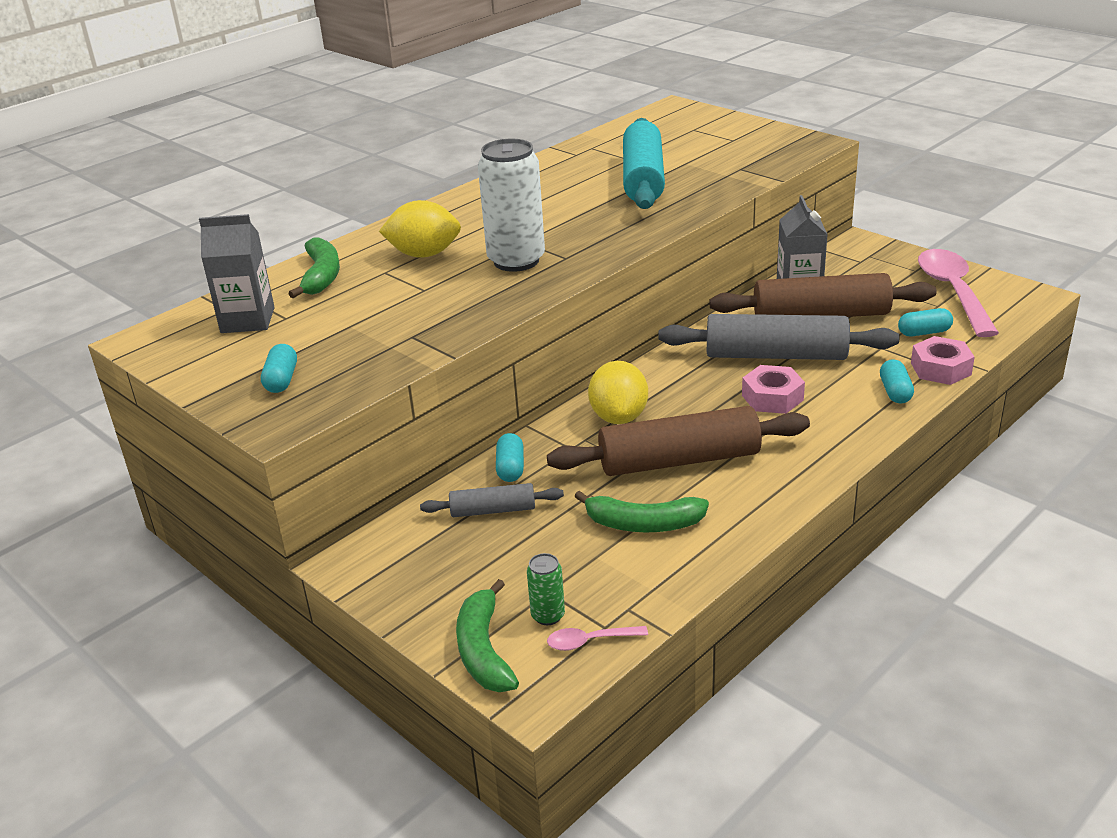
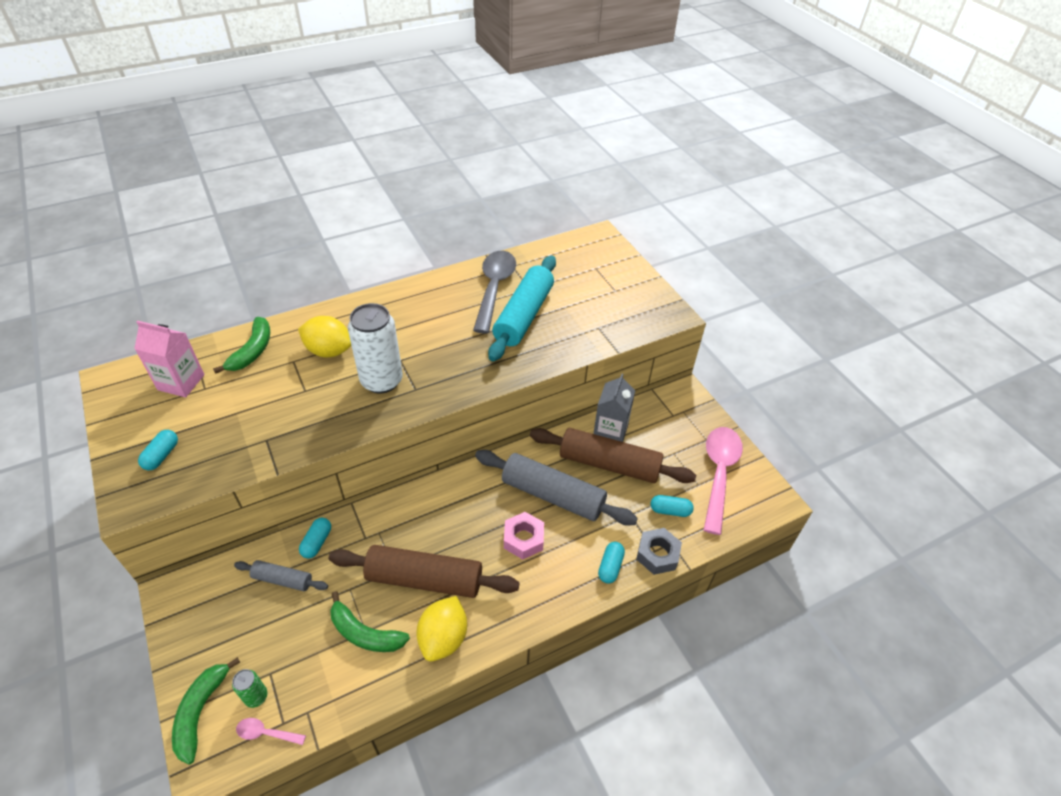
camera: 15 degrees right, 15 degrees up
(247, 320) = (181, 382): grey carton -> pink carton
(586, 167) = (494, 288): none -> grey spoon
(619, 417) = (413, 518): yellow lemon -> yellow lemon (443, 638)
(941, 369) = (657, 554): pink nut -> grey nut

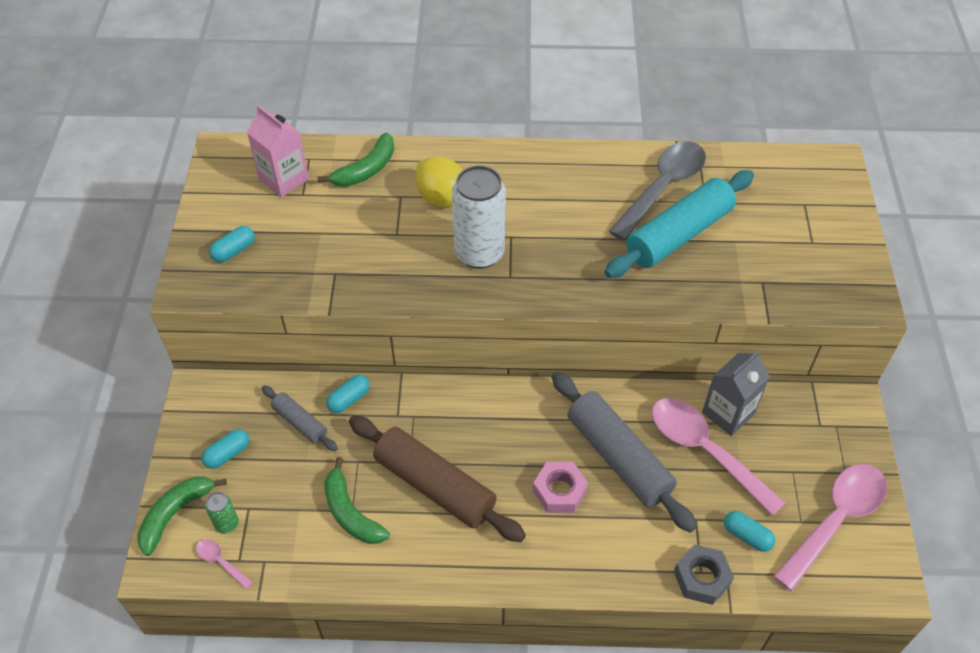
camera: 30 degrees right, 5 degrees up
(443, 638) = (423, 554): yellow lemon -> none
(609, 464) = (704, 450): brown rolling pin -> pink spoon
(610, 566) = (639, 565): turquoise capsule -> turquoise capsule (227, 454)

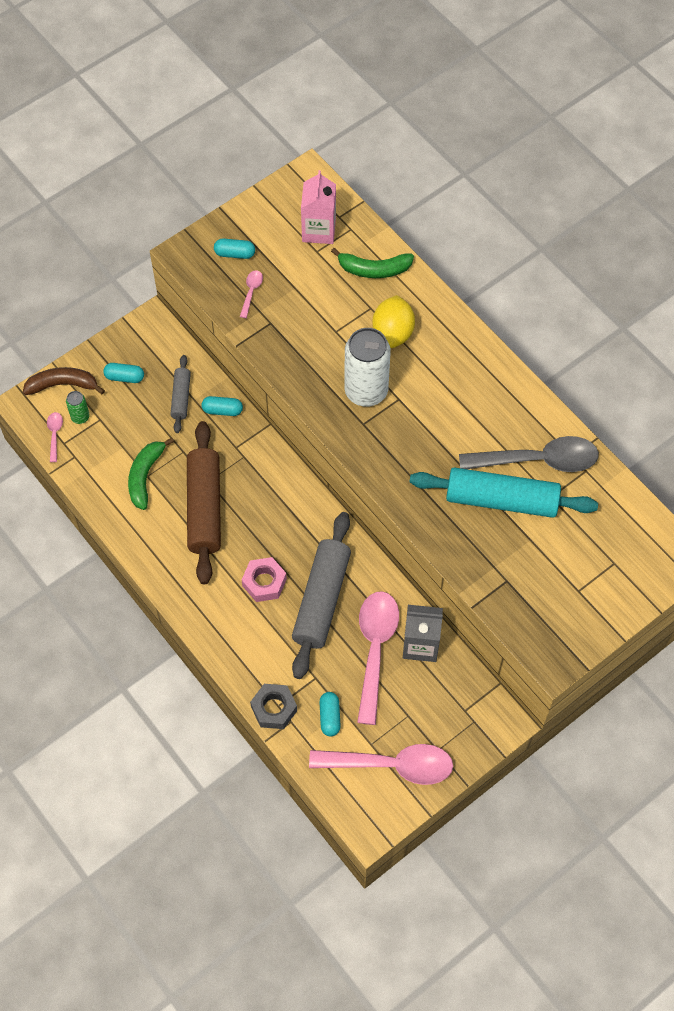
camera: 50 degrees right, 10 degrees up
(175, 514) = (63, 385): green banana -> brown banana
(287, 265) = (251, 292): none -> pink spoon

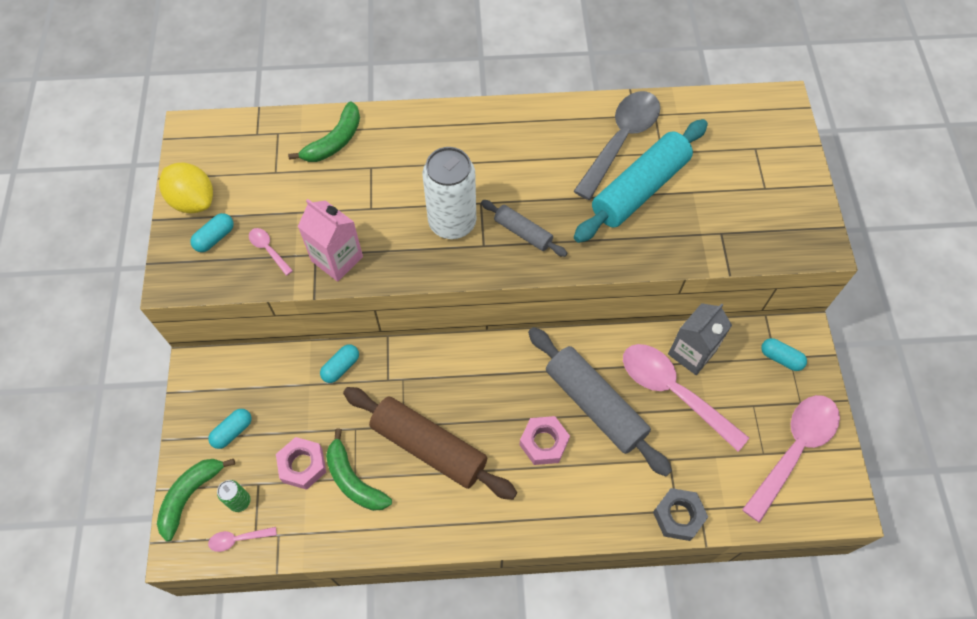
camera: 55 degrees left, 0 degrees up
(55, 434) = (238, 539): pink spoon -> pink spoon turned 45 degrees counterclockwise
(63, 385) = (190, 495): brown banana -> green banana
(132, 437) = (302, 465): none -> pink nut
(181, 397) = (297, 394): grey rolling pin -> grey rolling pin (523, 232)
(319, 230) = (255, 157): pink carton -> pink carton (337, 259)
(329, 717) = (716, 472): turquoise capsule -> turquoise capsule (780, 358)
(393, 333) = (411, 166): yellow lemon -> yellow lemon (193, 201)

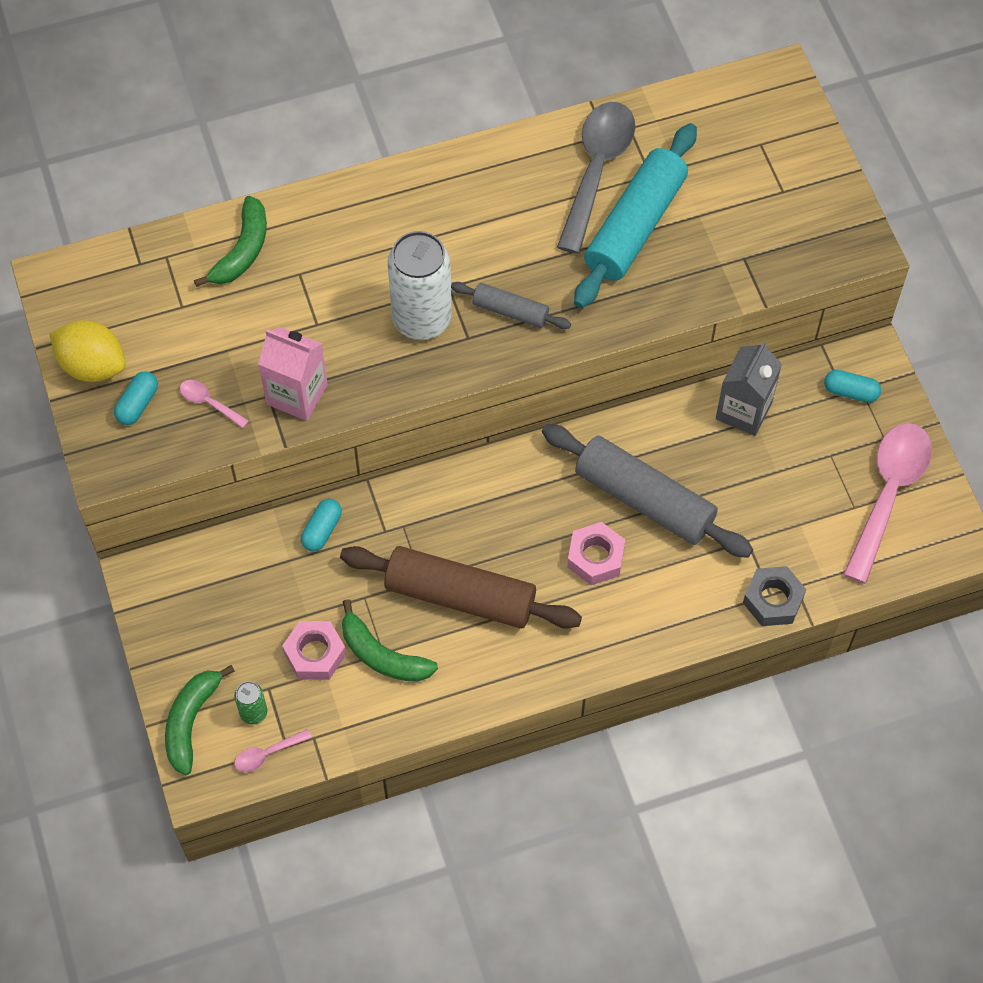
camera: 15 degrees left, 0 degrees up
(233, 431) = (215, 637): turquoise capsule -> none
(673, 391) = (732, 462): pink spoon -> none

